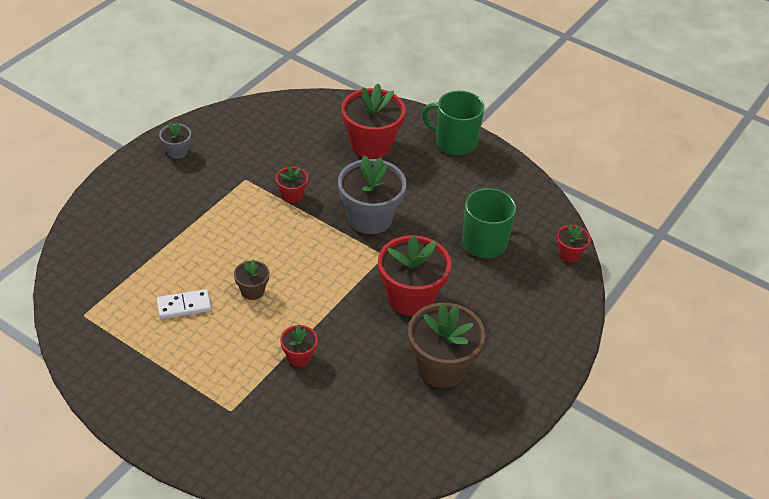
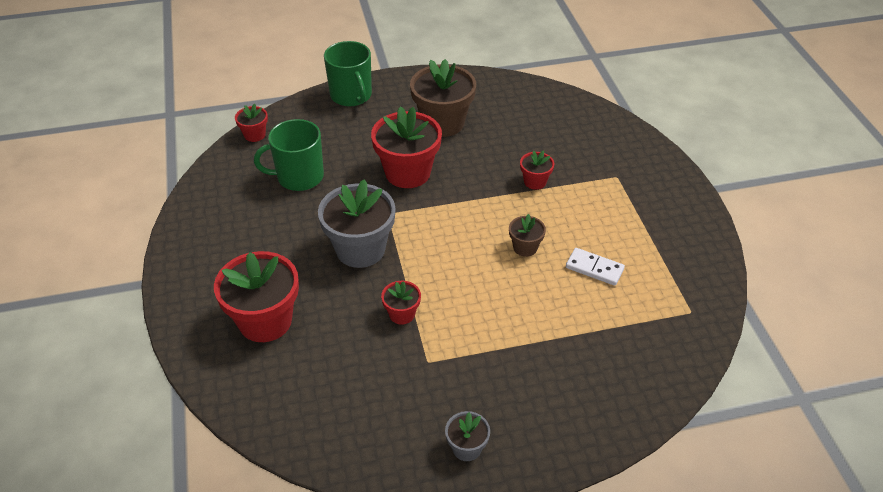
camera: 135 degrees left, 0 degrees up
(455, 142) = (190, 273): green mug -> green mug (351, 95)

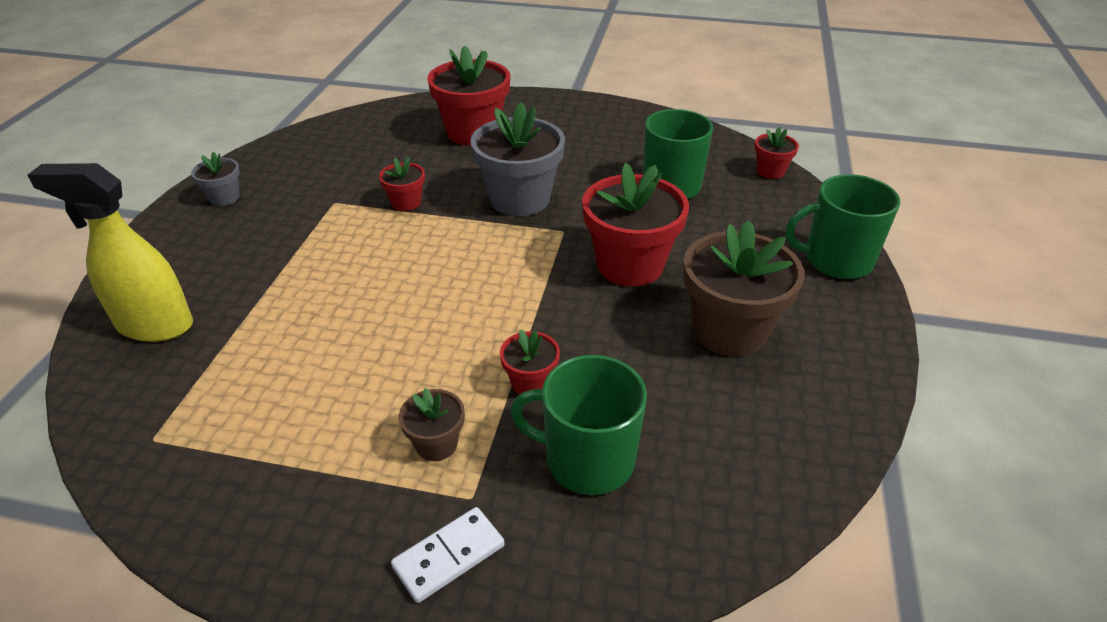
camera: 115 degrees right, 5 degrees down
(525, 247) = (413, 321): brown flower pot -> brown flower pot (436, 444)
(566, 148) = (587, 460): none -> green mug
(594, 268) = (319, 372): white domino -> white domino (448, 556)
(625, 378) = (154, 325): none -> yellow spray bottle

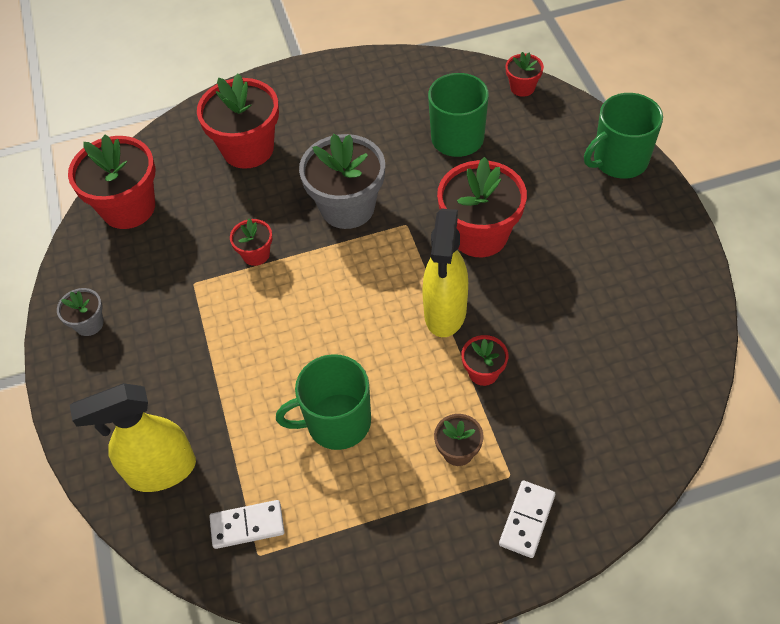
camera: 25 degrees left, 15 degrees up
(172, 407) = (247, 525): none -> white domino
(339, 137) = (128, 208): none -> red flower pot
(537, 314) = (445, 313): none -> yellow spray bottle
(587, 460) = (561, 410): green mug -> green mug (337, 422)
(729, 331) = (585, 261): brown flower pot -> none

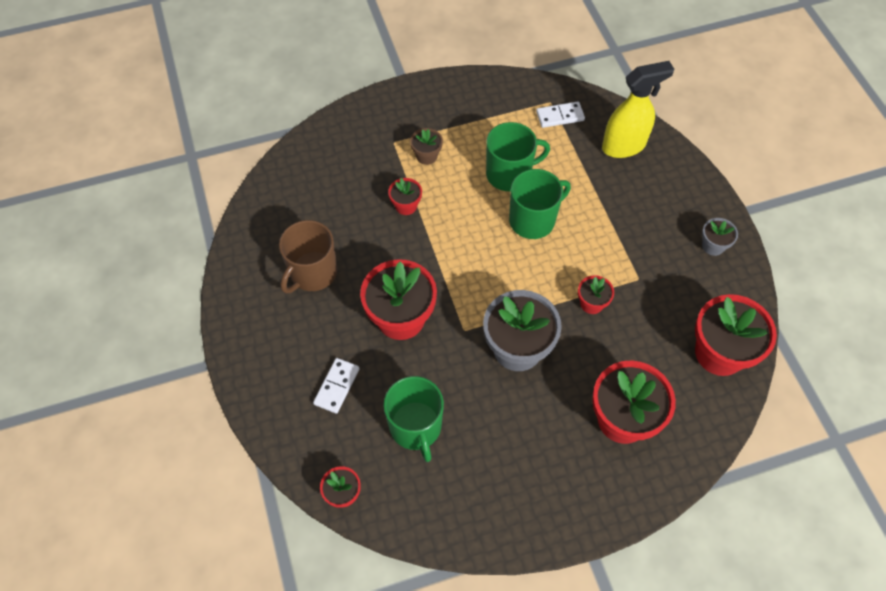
camera: 175 degrees right, 5 degrees up
(445, 313) = (432, 250): yellow spray bottle -> none
(526, 520) = (386, 118): white domino -> white domino (337, 386)
(594, 283) = (312, 273): none -> brown mug
(619, 160) = (264, 394): green mug -> green mug (533, 220)

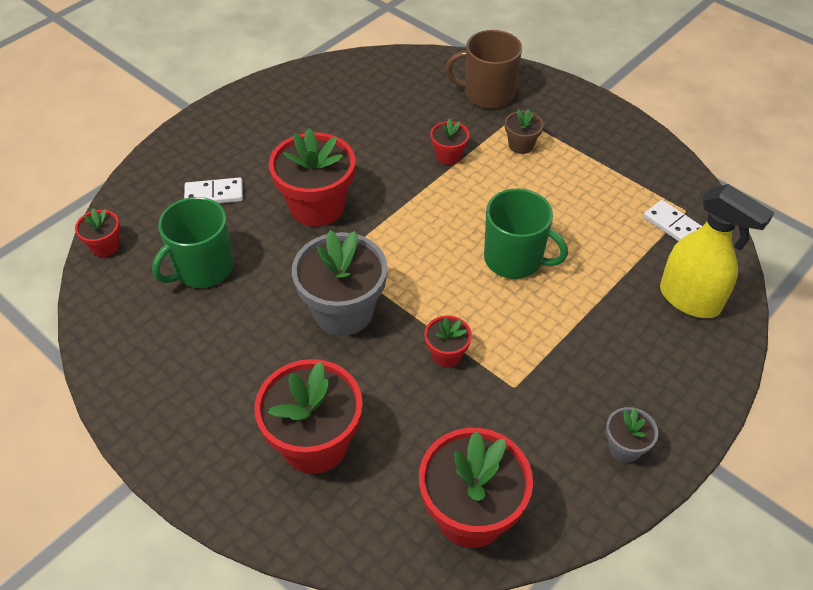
camera: 60 degrees right, 10 degrees down
(312, 273) = (323, 127): brown mug -> brown mug (487, 94)
(509, 174) = (557, 216): green mug -> none

